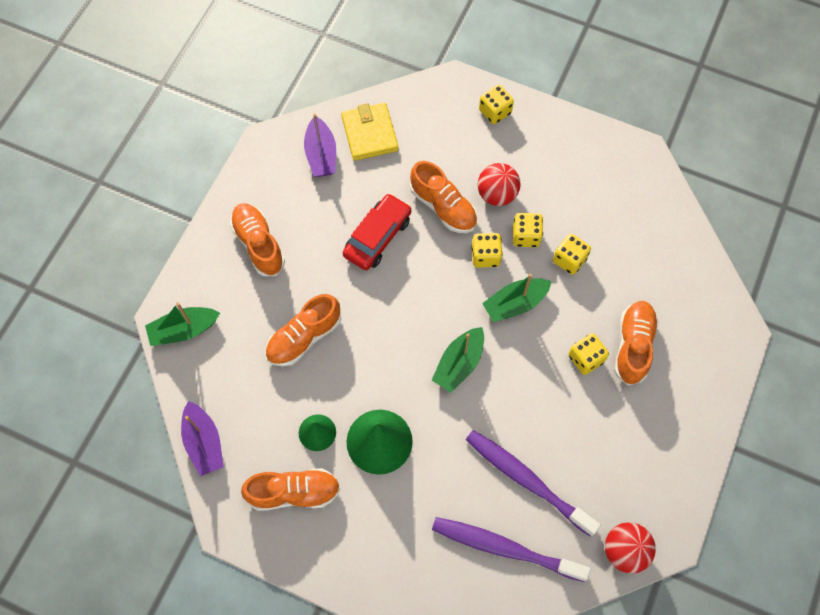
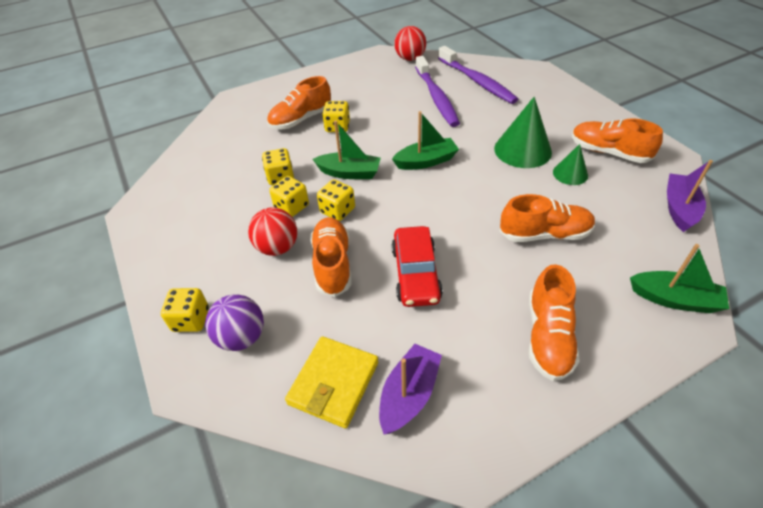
camera: 140 degrees left, 20 degrees down
(377, 237) = (415, 274): red car -> red car turned 75 degrees counterclockwise
(451, 122) = (242, 337): none -> purple ball

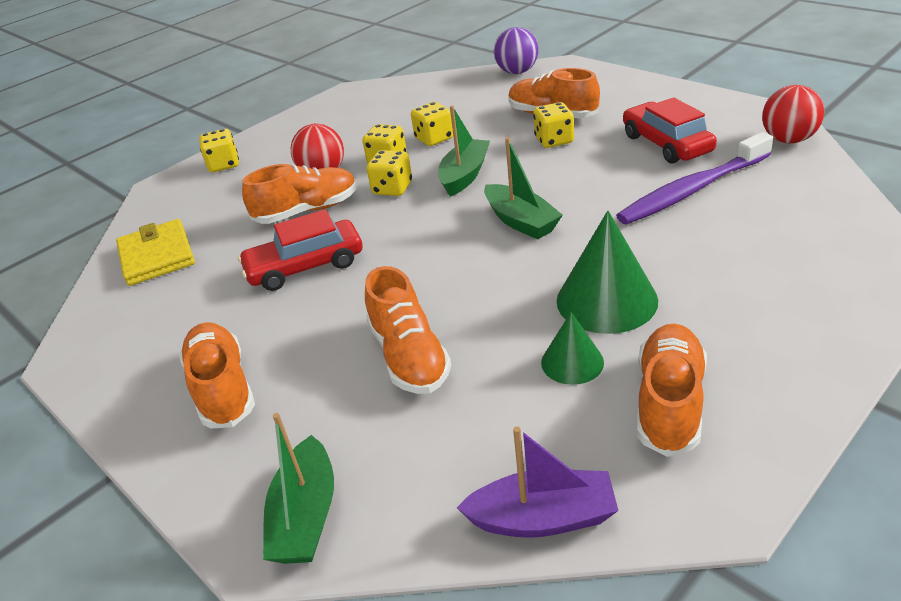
camera: 75 degrees right, 10 degrees down
(242, 337) = (206, 194): purple ball -> purple ball (517, 72)
(333, 383) = (157, 256): yellow wallet -> yellow wallet turned 60 degrees clockwise
(349, 173) = (464, 175): green boat -> green boat turned 150 degrees counterclockwise
(381, 91) = (666, 144): none -> red car
(409, 394) = (143, 303): purple boat -> none
(477, 81) = (781, 214): purple toothbrush -> none
(548, 336) = (222, 388): orange shoe -> orange shoe turned 75 degrees clockwise

